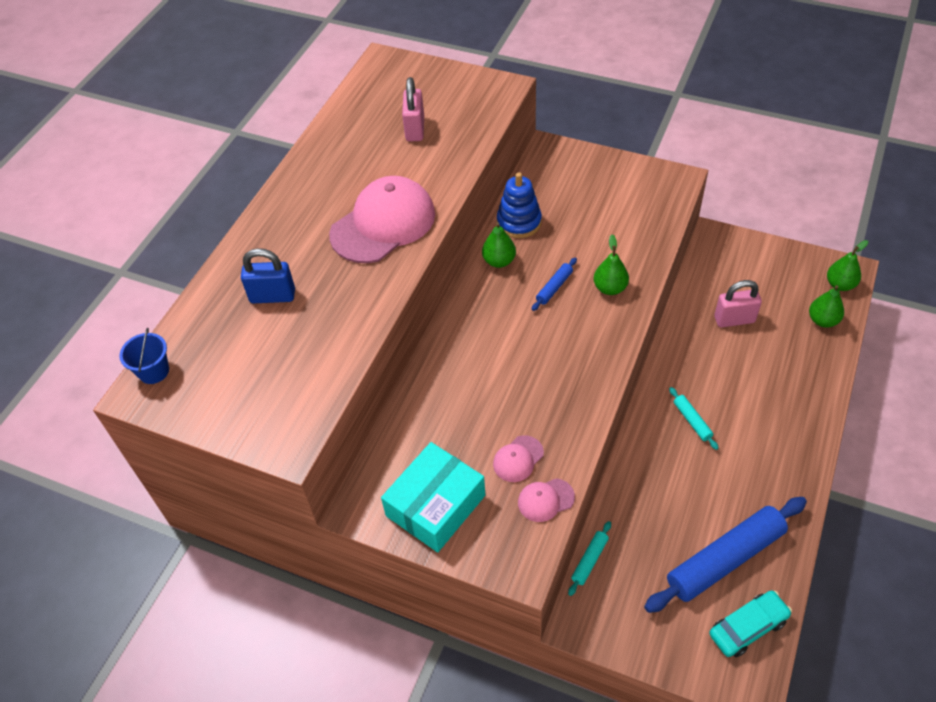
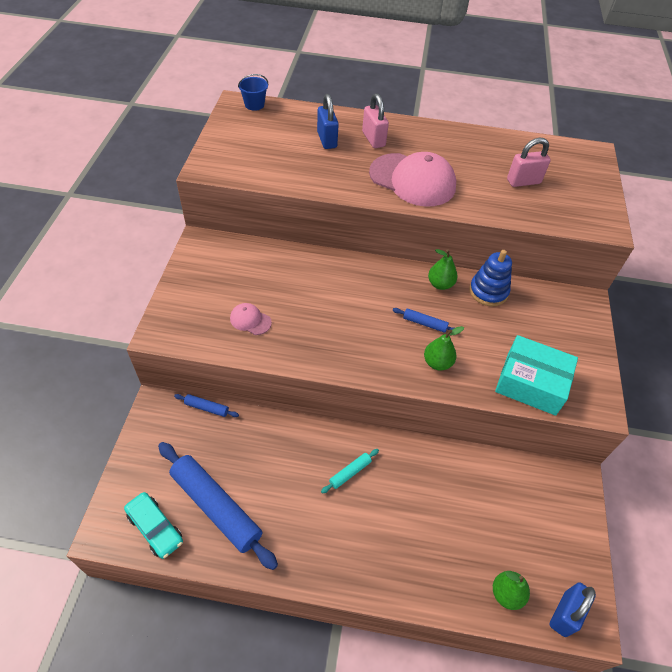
camera: 70 degrees right, 0 degrees up
(435, 505) = (205, 279): turquoise box -> turquoise box (531, 383)
(545, 500) = (216, 341): pink cap -> none
(589, 560) = (207, 408): turquoise rolling pin -> blue rolling pin
(734, 319) = (477, 503): pink padlock -> pink padlock (373, 139)
(840, 285) = (565, 614): green pear -> blue padlock

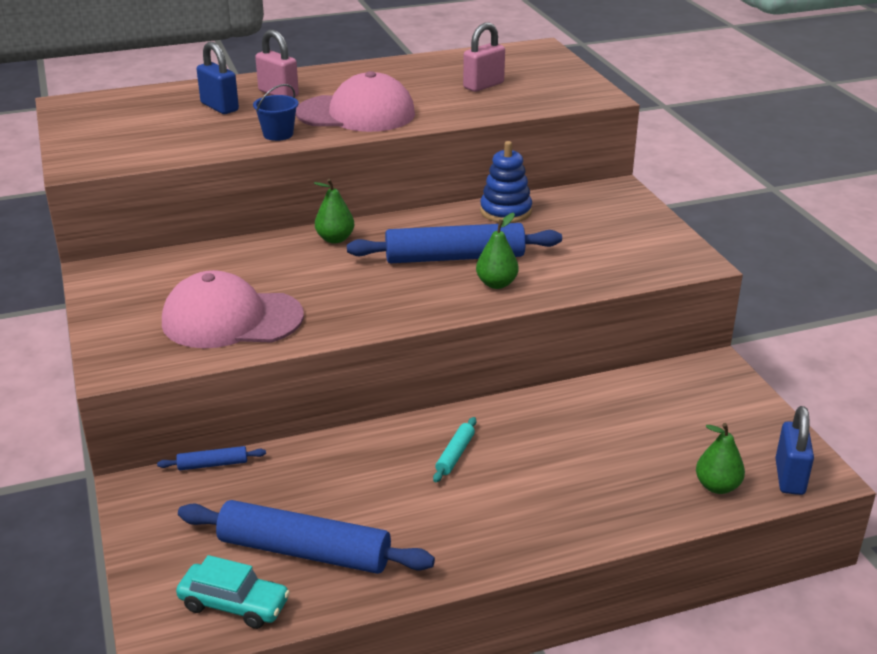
camera: 25 degrees left, 20 degrees down
(250, 320) = (231, 319): pink cap -> pink cap, size x2.22
(254, 105) = (93, 100): blue bucket -> blue bucket (278, 134)
(424, 323) = (454, 257): blue rolling pin -> blue rolling pin, size x2.29
(440, 284) = (445, 221): green pear -> green pear (335, 239)
(531, 383) = (612, 267): turquoise box -> none

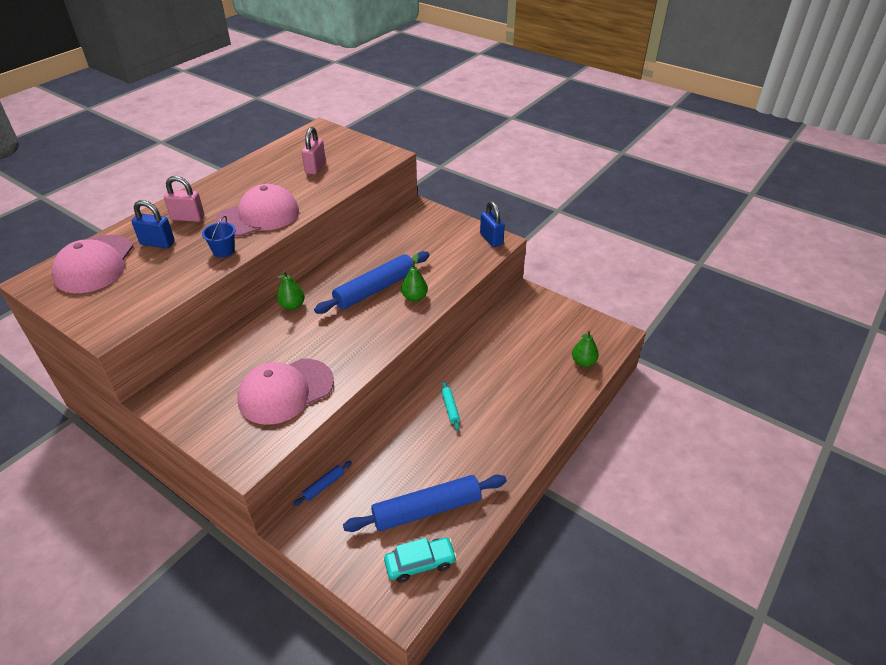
camera: 35 degrees left, 10 degrees up
(138, 107) = (94, 264): none -> pink cap
(505, 211) = (373, 246): blue stacking toy -> none
(789, 477) = (608, 341): blue padlock -> blue padlock (491, 239)

